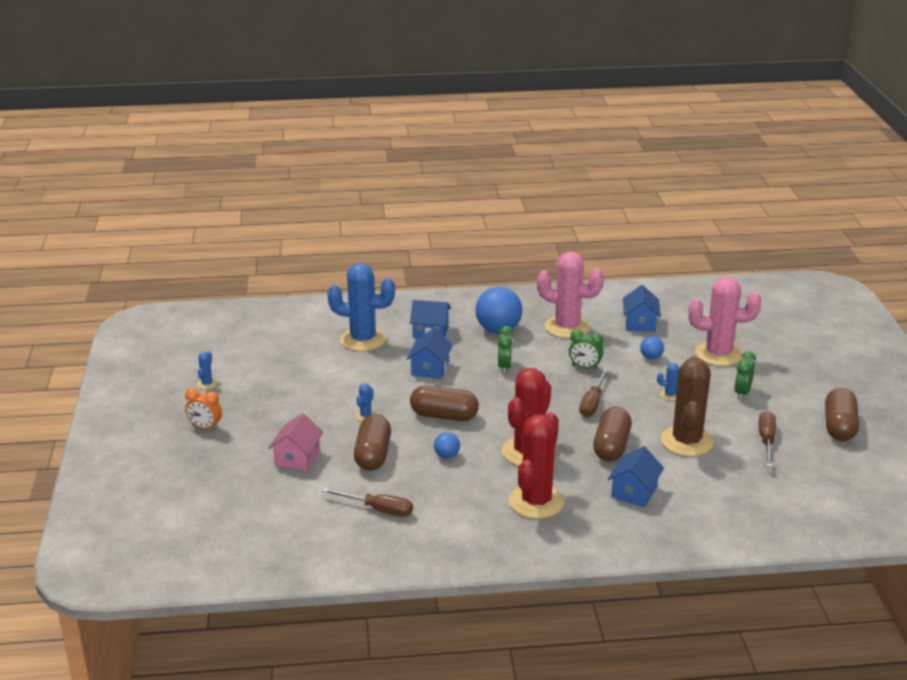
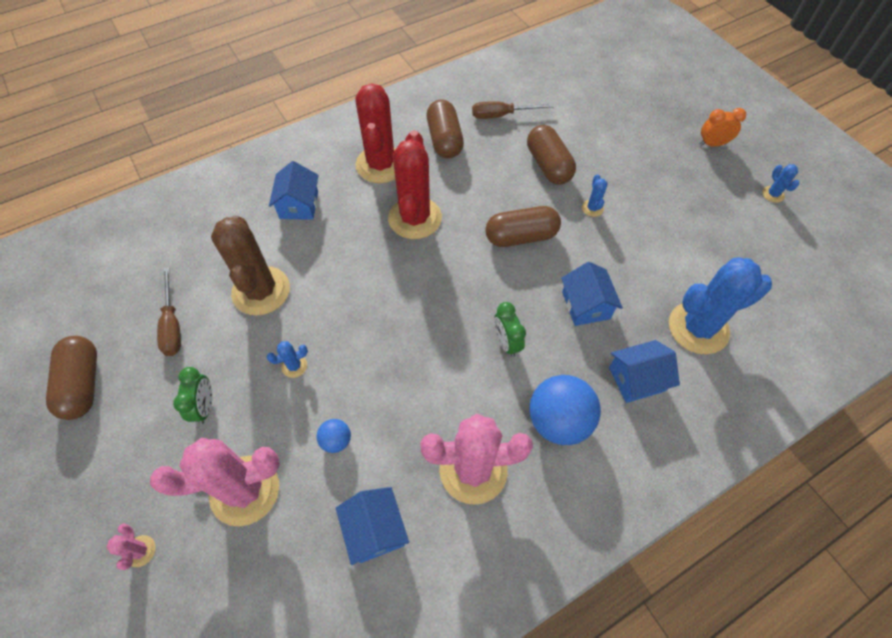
camera: 155 degrees right, 30 degrees up
(297, 458) = (606, 141): pink house -> none
(447, 456) = (485, 187): blue ball -> none
(585, 367) = (413, 381): green clock -> none
(592, 403) = (379, 315): brown screwdriver -> none
(611, 446) = (337, 255): brown capsule -> brown capsule (444, 140)
(788, 349) = (140, 551): none -> pink cactus

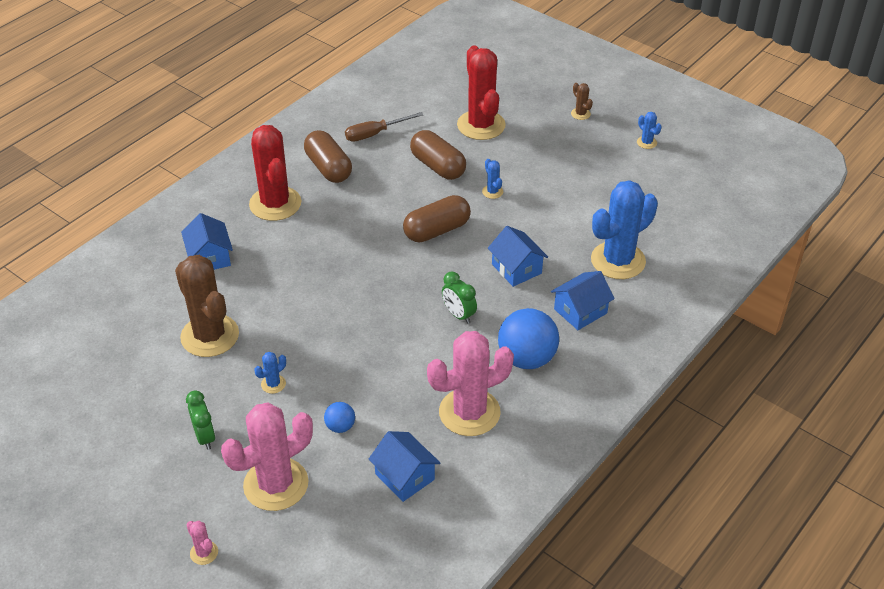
camera: 20 degrees left, 15 degrees down
(83, 384) = (74, 454): brown capsule -> none
(172, 325) = (136, 385): brown screwdriver -> none
(415, 218) = (330, 240): red cactus -> red cactus (481, 125)
(712, 144) = (580, 114): orange clock -> brown cactus

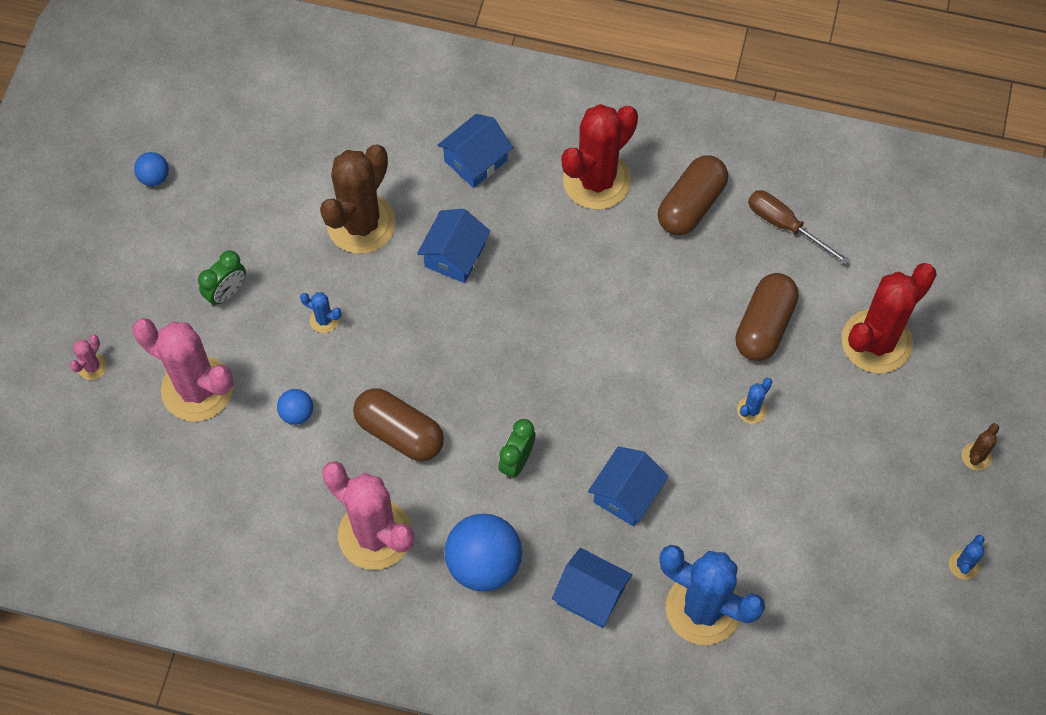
camera: 65 degrees right, 20 degrees up
(62, 451) = (154, 177): none -> blue ball
(404, 476) = (259, 507): blue house -> blue house (454, 255)
(437, 230) = (645, 376): brown capsule -> brown capsule (399, 432)

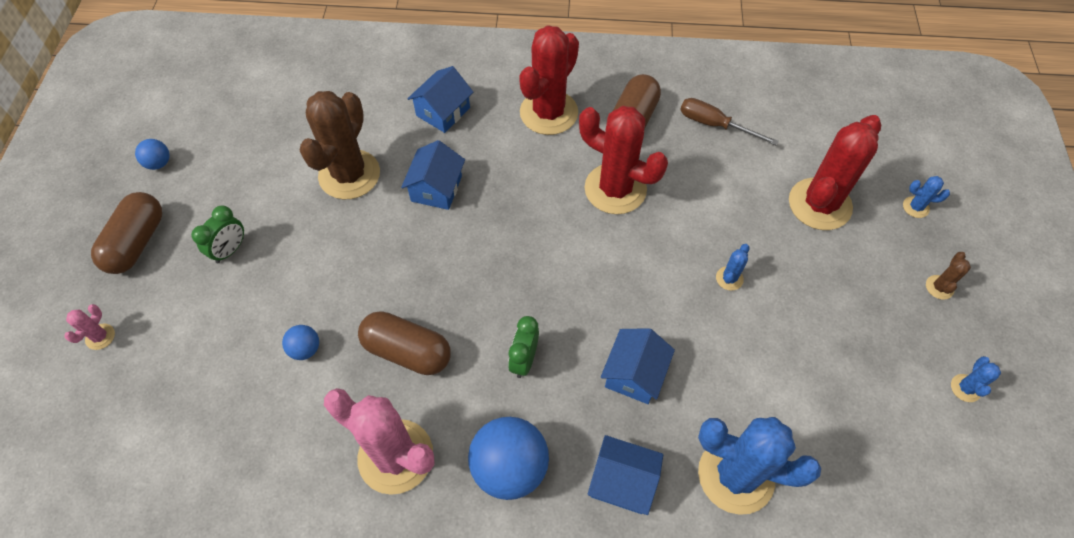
camera: 10 degrees left, 5 degrees down
(197, 389) = (205, 341): pink cactus -> none
(324, 320) = (324, 260): blue cactus -> blue cactus (915, 207)
(652, 287) = (615, 189): none -> red cactus
(764, 326) = (720, 206): brown capsule -> brown capsule (137, 242)

